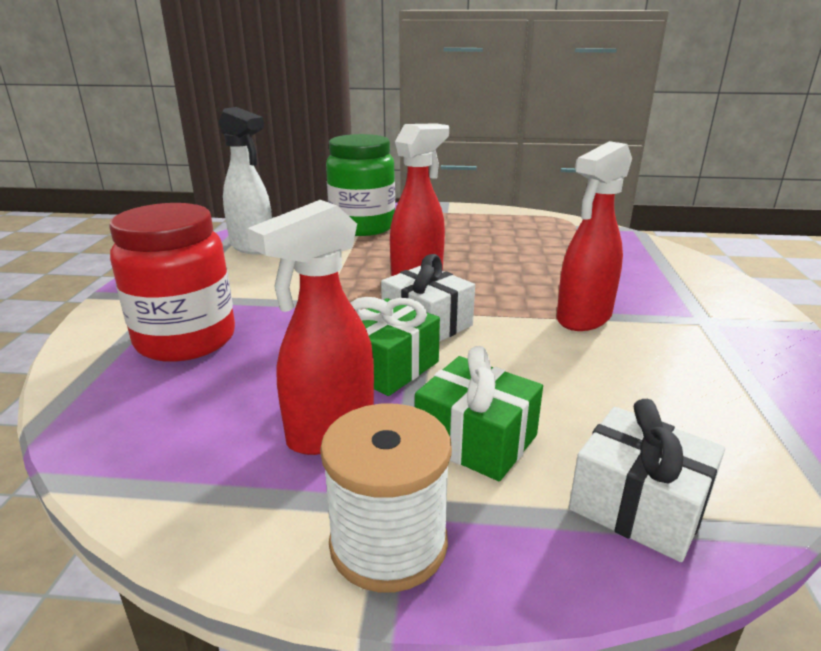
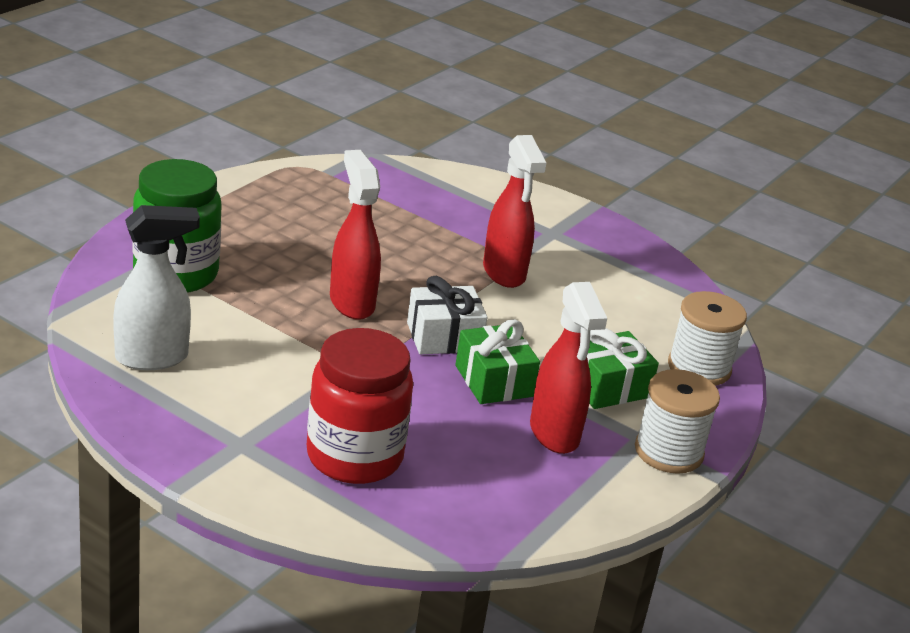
camera: 65 degrees left, 5 degrees up
(638, 505) = (699, 368): white gift -> white spool

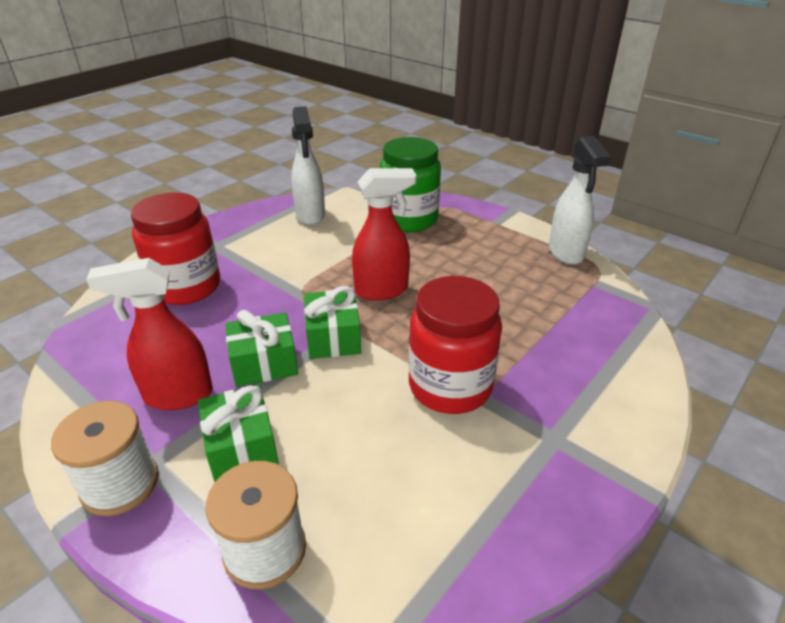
camera: 100 degrees right, 5 degrees up
(268, 178) = (566, 253): none -> white spray bottle
(444, 337) = (333, 337): white gift -> green gift
(504, 273) = (450, 386): red spray bottle -> red jar

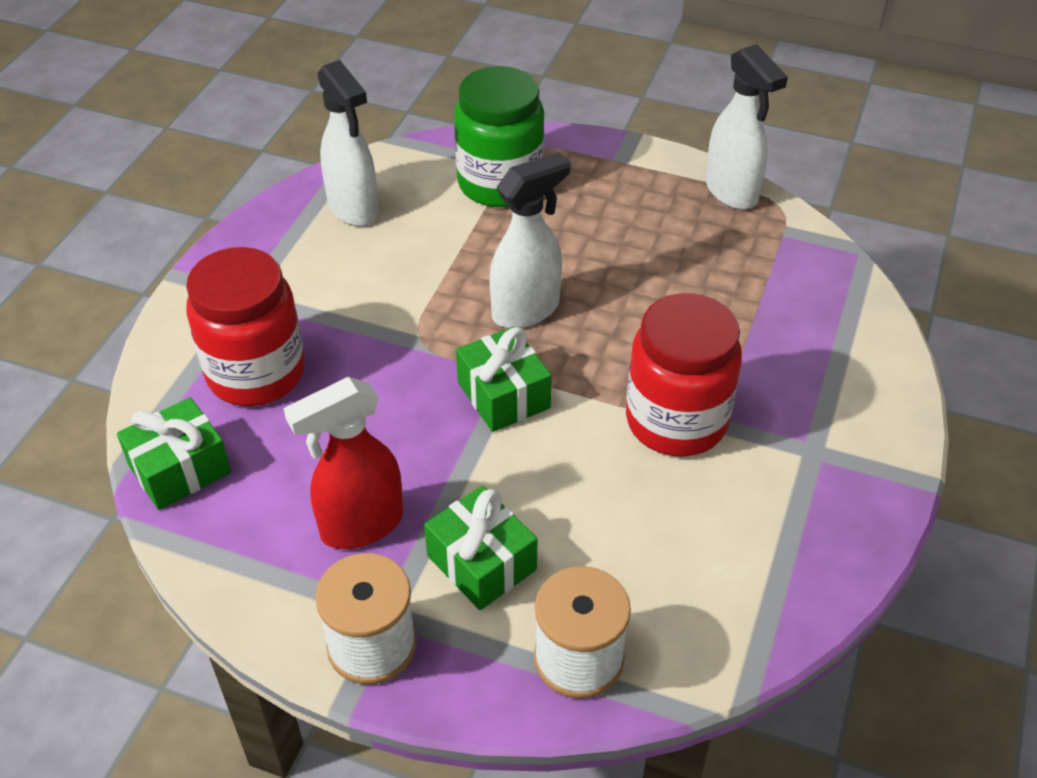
camera: 20 degrees left, 10 degrees up
(264, 363) = (439, 454): green gift -> green gift (180, 469)
(382, 290) = (526, 310): red spray bottle -> white spray bottle

